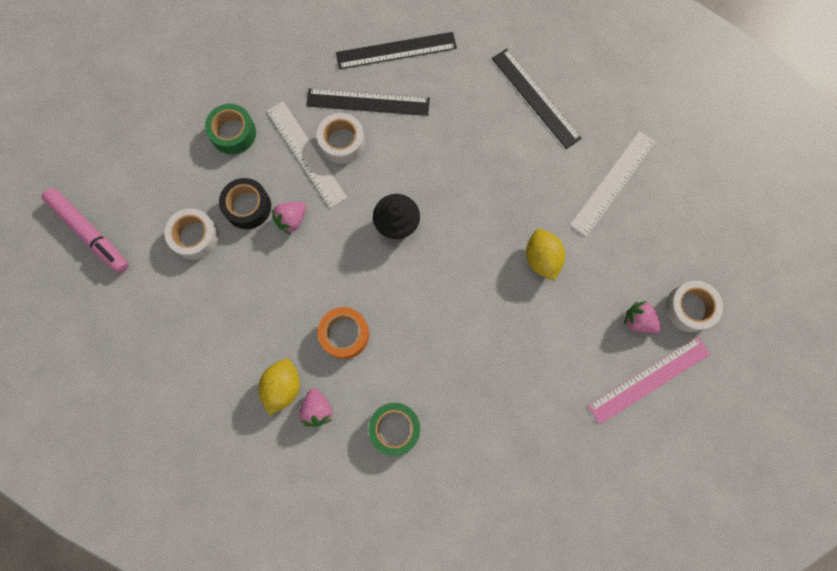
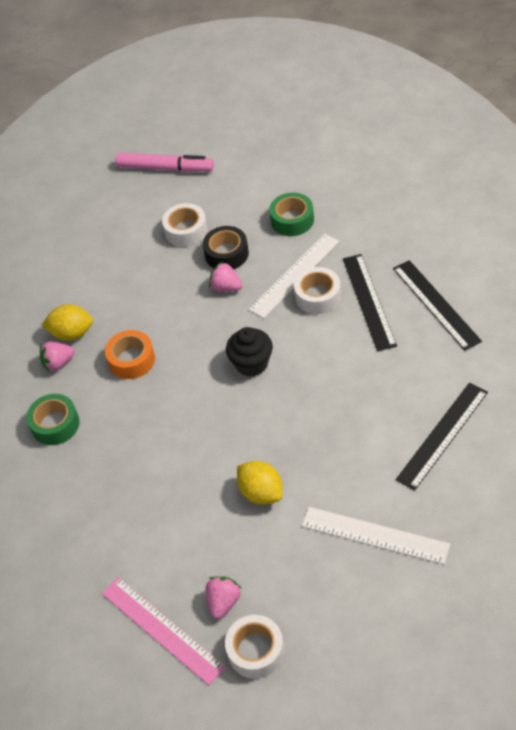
camera: 80 degrees right, 25 degrees down
(90, 233) = (165, 168): pink marker -> pink marker turned 105 degrees counterclockwise
(541, 259) = (261, 493): yellow lemon -> yellow lemon turned 75 degrees clockwise

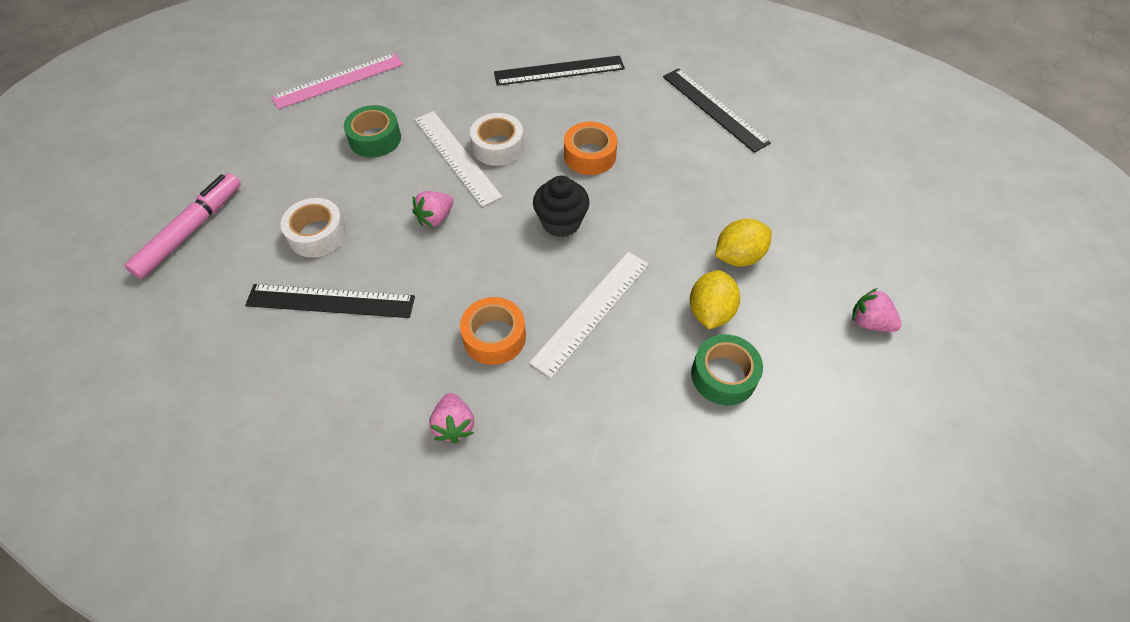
camera: 80 degrees left, 5 degrees up
(55, 424) = (559, 449): green tape -> green tape (723, 375)
(72, 333) = (410, 398): yellow lemon -> yellow lemon (710, 312)
(162, 629) = (897, 389): pink ruler -> pink ruler (338, 81)
(226, 254) = (384, 205): black tape -> none
(256, 651) = (931, 308): white tape -> none
(335, 359) = (590, 155): none -> orange tape
(368, 301) = (528, 112): black ruler -> black ruler (330, 301)
(375, 535) = (813, 183): white ruler -> white ruler (591, 311)

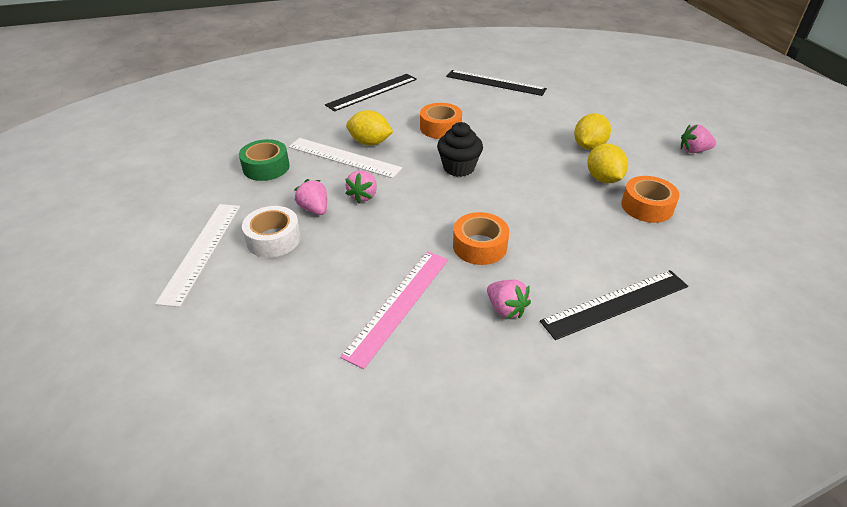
camera: 30 degrees left, 15 degrees down
(191, 231) = (146, 279): pink marker -> none
(330, 301) = (327, 275): black ruler -> black ruler (616, 303)
(338, 81) = (199, 143): pink ruler -> pink ruler (399, 305)
(378, 214) = (314, 209): none -> pink strawberry
(498, 147) = (370, 143): white tape -> yellow lemon
(591, 311) = (530, 206): white ruler -> white ruler (201, 251)
(723, 375) = (647, 206): green tape -> orange tape

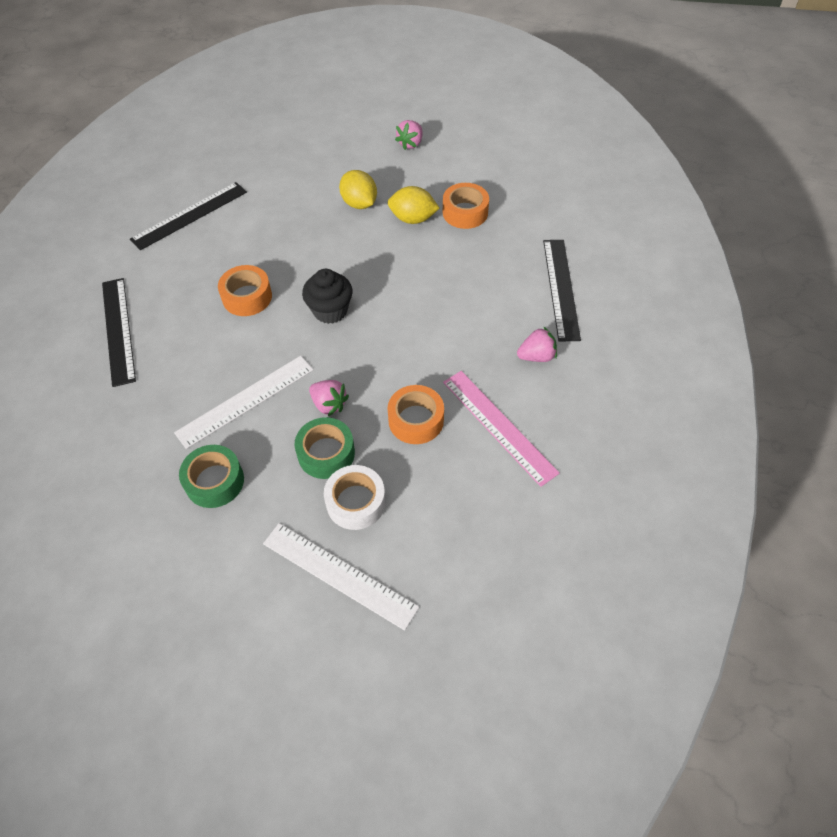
camera: 65 degrees left, 15 degrees up
(314, 209) = (326, 453): pink strawberry -> green tape
(370, 143) = (232, 368): yellow lemon -> none
(479, 246) = (454, 342): orange tape -> orange tape (416, 420)

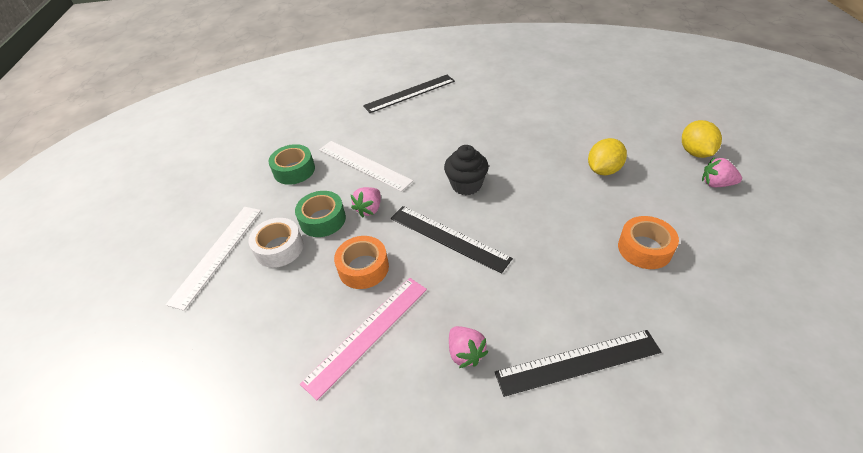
camera: 80 degrees right, 10 degrees down
(190, 215) = (529, 88): black ruler -> black ruler (448, 238)
(247, 297) = (462, 138): orange tape -> none
(413, 219) = (607, 210): yellow lemon -> yellow lemon (695, 152)

